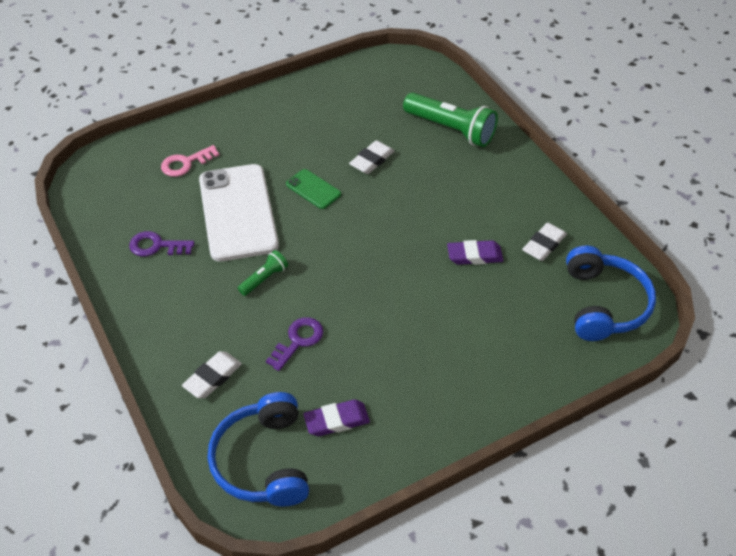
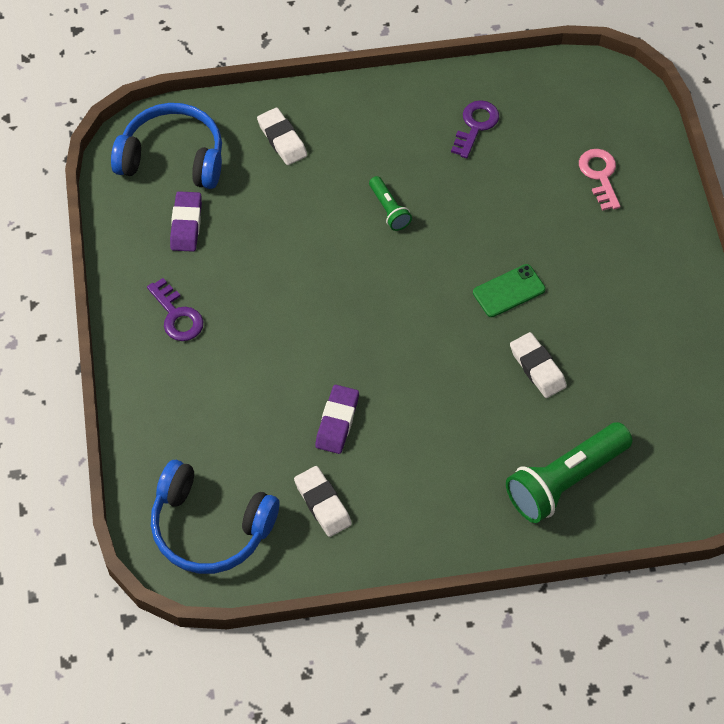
camera: 110 degrees right, 10 degrees up
(237, 212) = (498, 208): white phone -> none
(298, 341) = (294, 218): purple key -> purple key (177, 315)

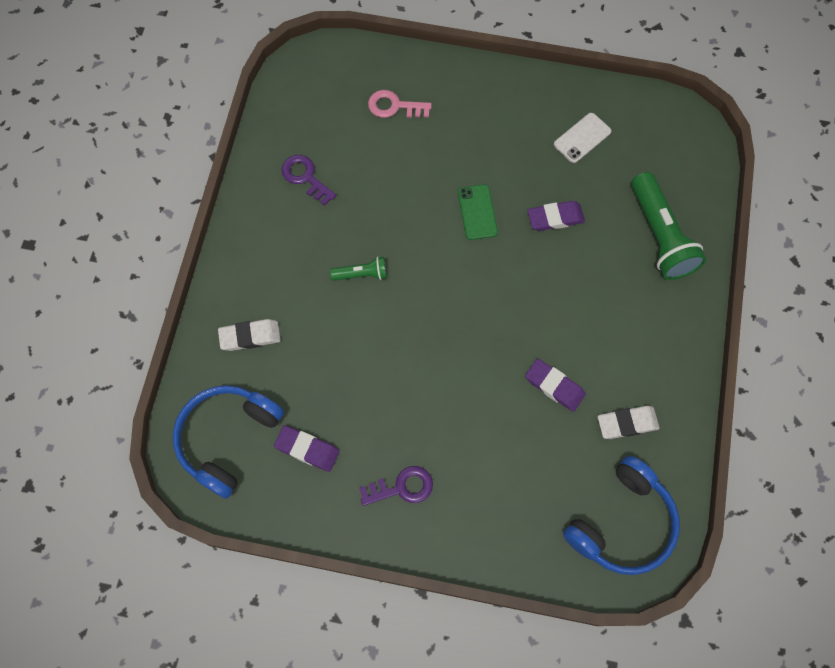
camera: 70 degrees left, 10 degrees up
(537, 368) = (555, 218): white eraser -> purple eraser
(653, 367) = (582, 138): none -> white phone

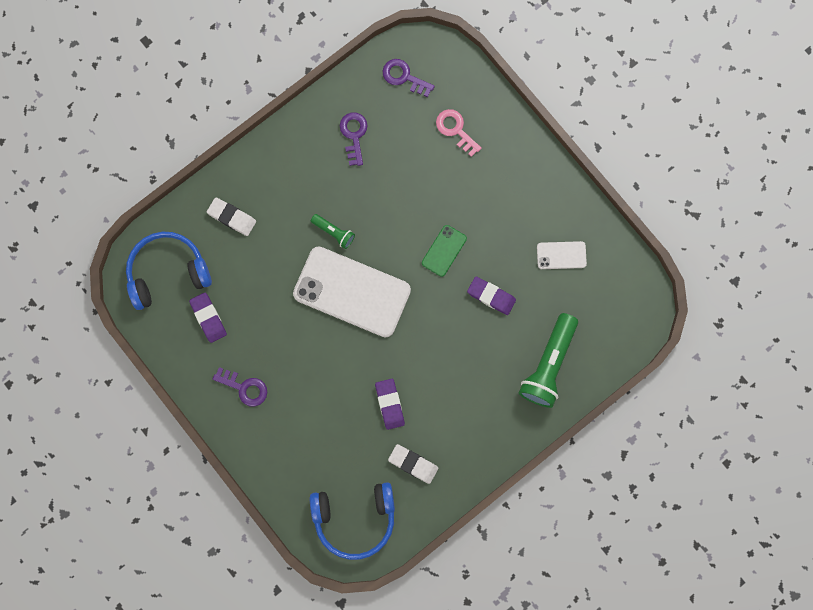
camera: 40 degrees right, 10 degrees up
(308, 97) = (404, 77): none -> purple key
(426, 313) = (352, 292): none -> white phone

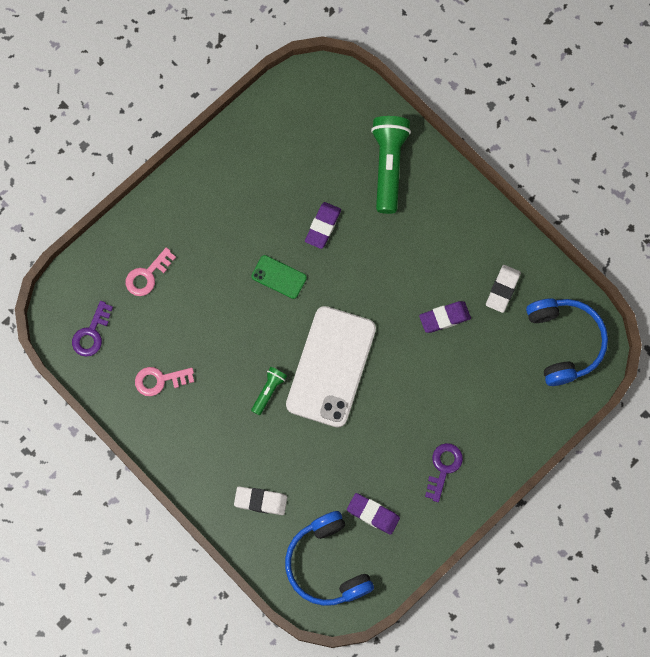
camera: 95 degrees left, 5 degrees down
(208, 318) = (373, 514): purple eraser -> purple eraser turned 60 degrees clockwise
(232, 217) = (260, 501): white eraser -> white eraser turned 75 degrees clockwise
(354, 135) = (160, 380): purple key -> pink key
(548, 365) = (388, 166): green flashlight -> green flashlight turned 105 degrees counterclockwise
(561, 255) = (274, 161): white phone -> none

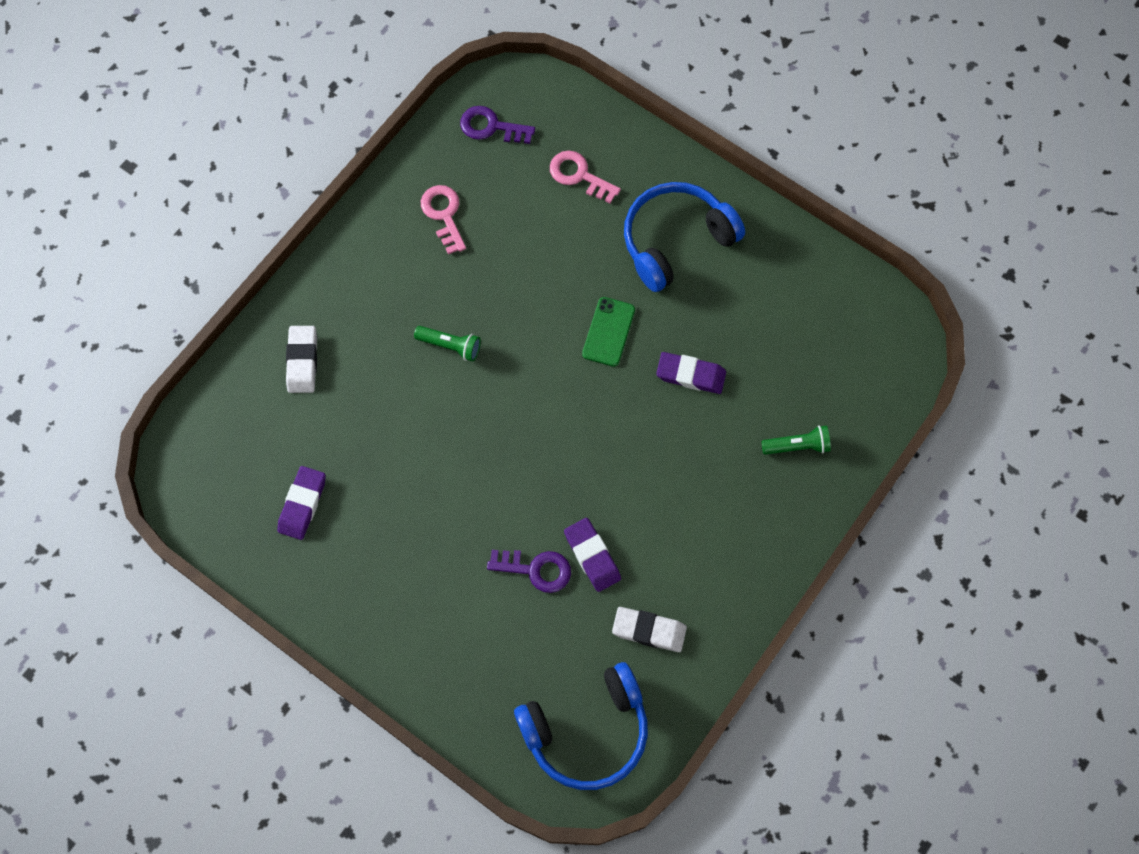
camera: 80 degrees right, 5 degrees down
(327, 564) = (229, 457): blue headphones -> blue headphones (676, 241)
(331, 366) = (496, 418): white phone -> none
(388, 166) = (797, 445): green flashlight -> green flashlight, size x0.50
(443, 468) = (378, 587): purple key -> purple key (535, 569)

